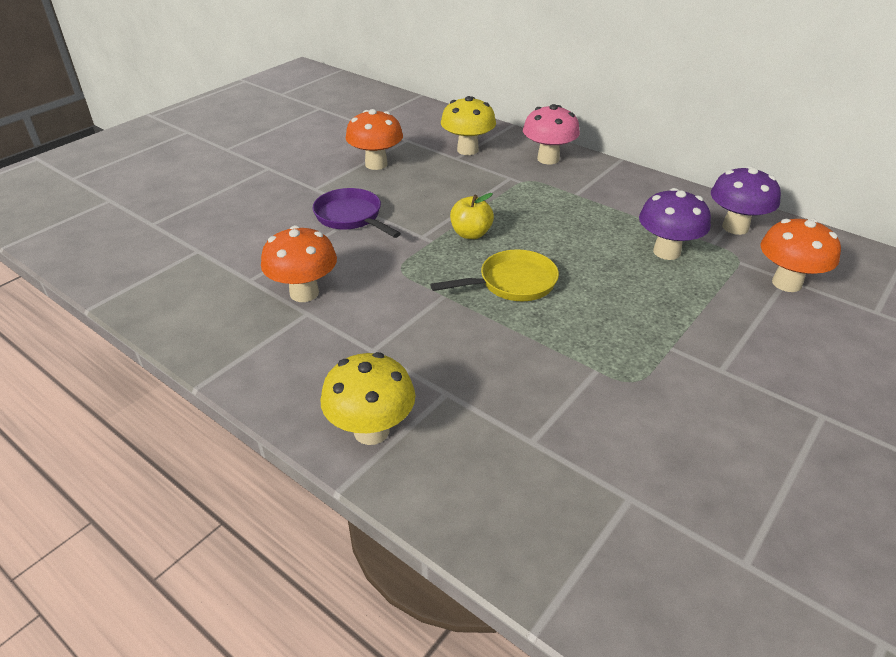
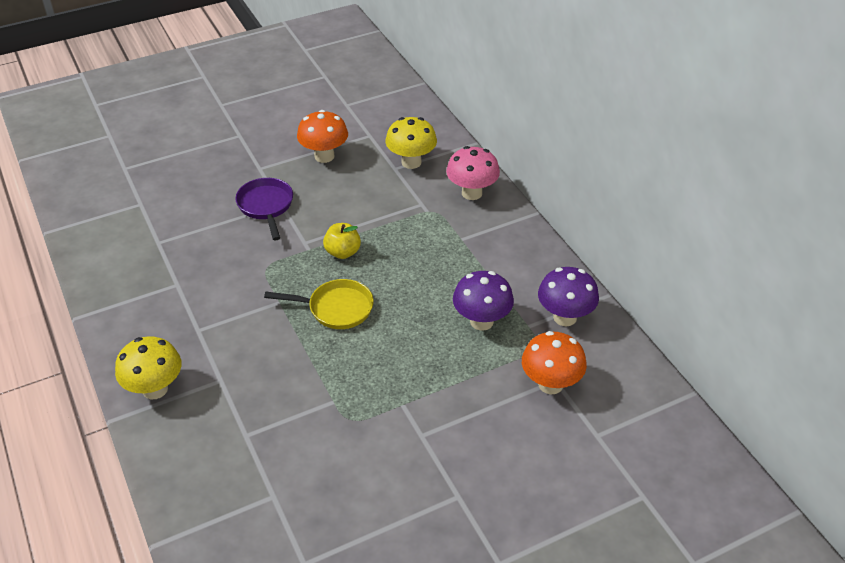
camera: 25 degrees right, 5 degrees up
(304, 293) = (186, 266): orange mushroom -> none

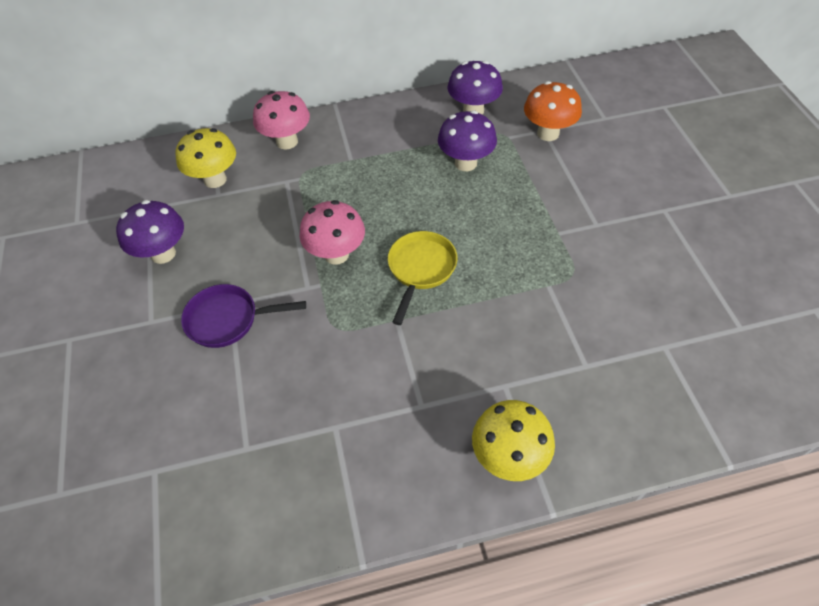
camera: 75 degrees left, 10 degrees up
(324, 156) = (163, 254): orange mushroom -> purple mushroom
(342, 252) = (336, 254): yellow apple -> pink mushroom

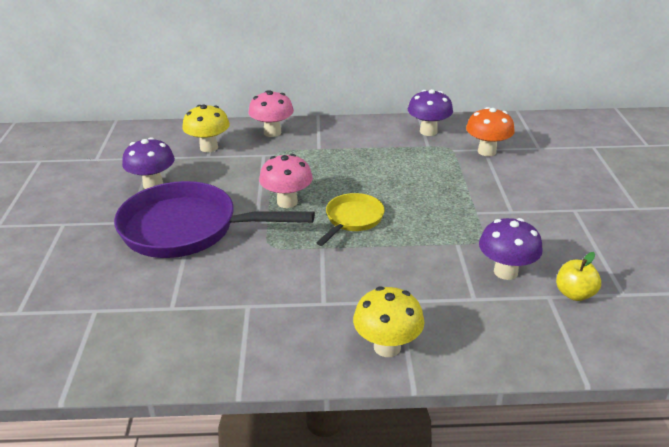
camera: 10 degrees right, 20 degrees down
(228, 320) = (187, 229): purple pan -> purple pan, size x1.95
(465, 163) = (411, 161): purple mushroom -> purple mushroom (505, 272)
(690, 338) = (574, 294): none -> yellow apple

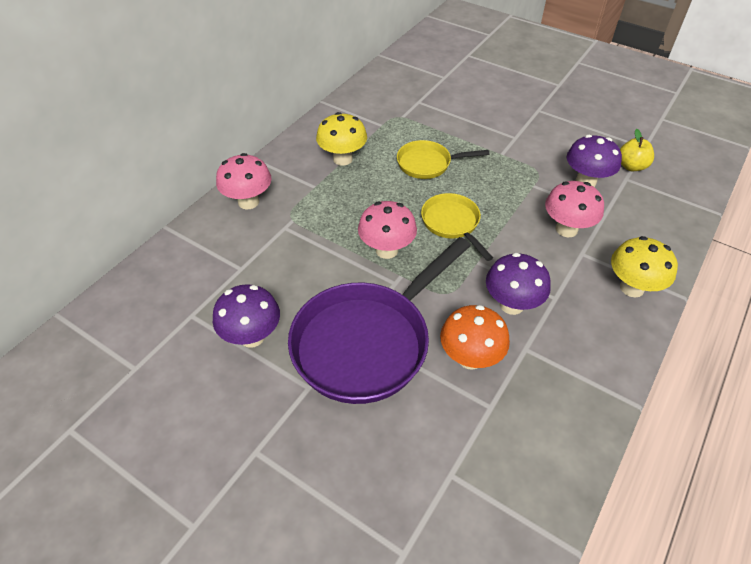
camera: 55 degrees left, 15 degrees up
(209, 147) = (224, 260): yellow mushroom -> yellow mushroom (342, 159)
(410, 182) = (427, 164): none -> yellow pan
(421, 281) = (566, 229): none -> pink mushroom
(428, 131) = (359, 112): purple mushroom -> purple mushroom (511, 304)
(487, 151) = (423, 102): orange mushroom -> orange mushroom (470, 358)

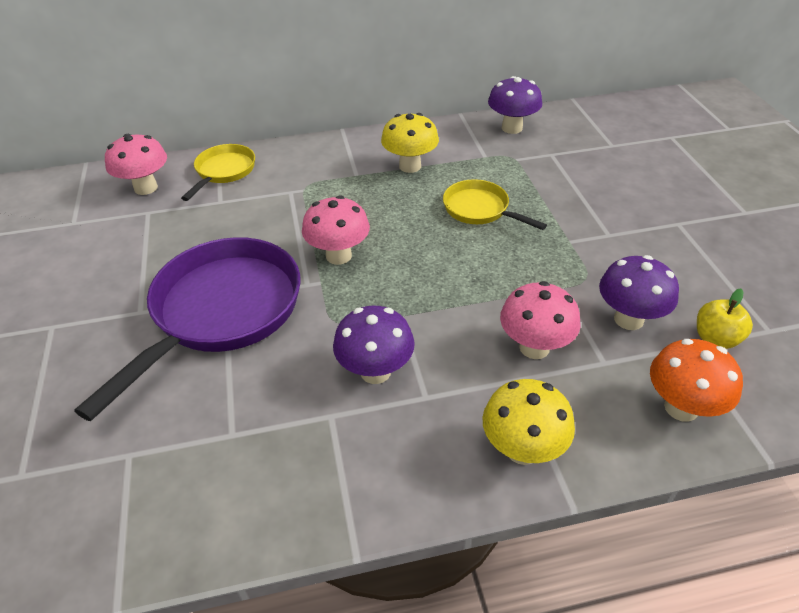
camera: 45 degrees right, 5 degrees down
(248, 202) = (293, 159): pink mushroom -> pink mushroom (146, 188)
(252, 336) = (159, 251): purple mushroom -> purple mushroom (512, 128)
(367, 342) = (221, 312): purple pan -> purple pan turned 120 degrees clockwise
(452, 223) = (426, 270): yellow pan -> yellow pan (224, 171)
(470, 358) = (275, 384): orange mushroom -> orange mushroom (681, 407)

